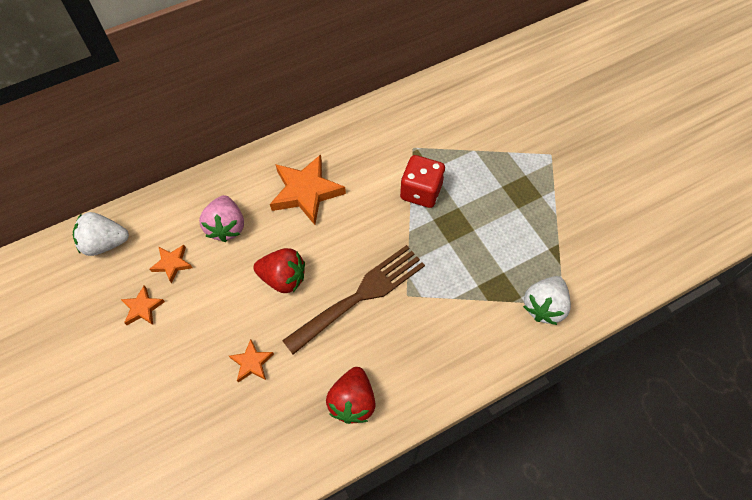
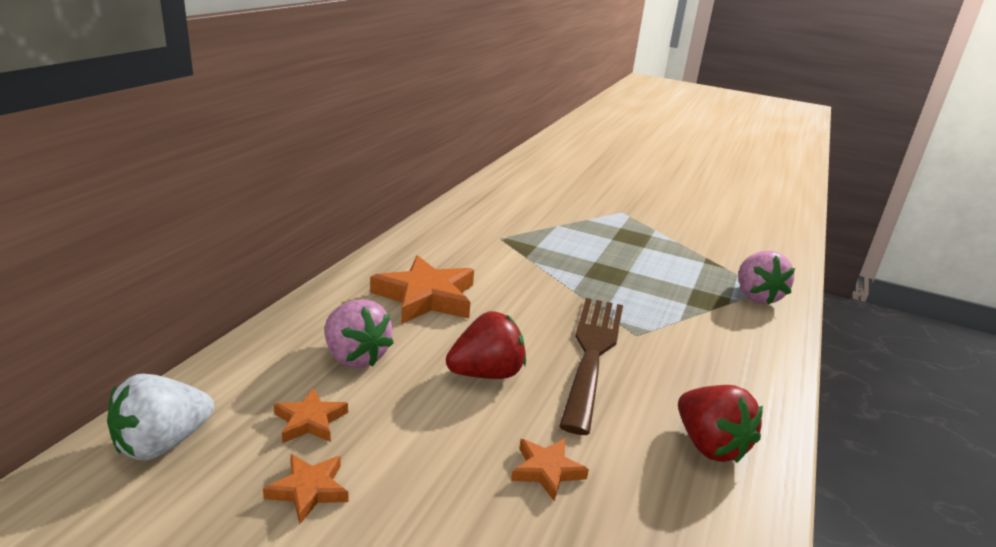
camera: 40 degrees left, 35 degrees down
(421, 191) = (547, 262): red dice -> none
(544, 306) = (756, 296): white strawberry -> pink strawberry

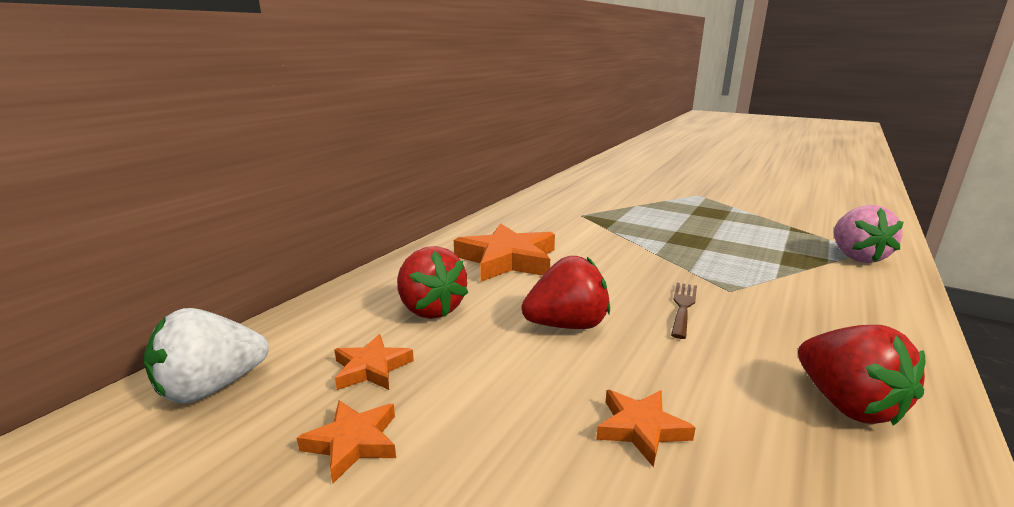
camera: 10 degrees right, 5 degrees down
(355, 357) = (430, 309): pink strawberry -> red strawberry
(592, 353) = (683, 306): brown fork -> brown fork, size x0.46

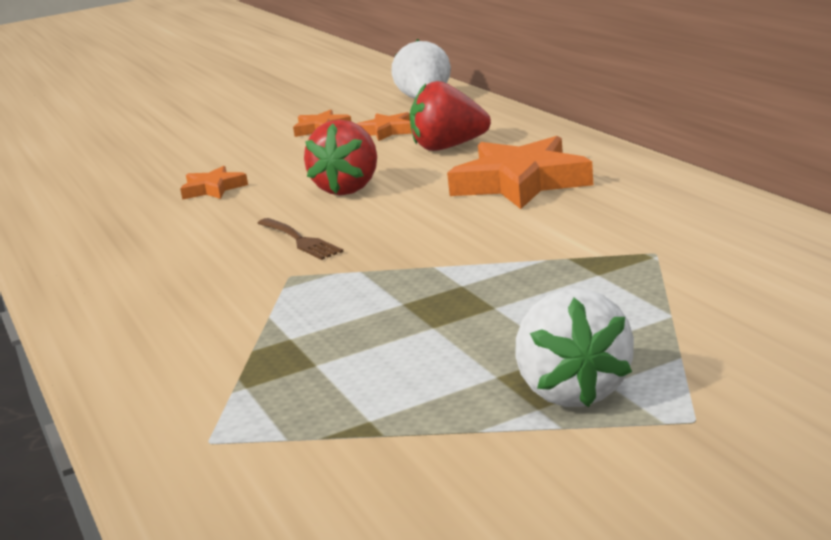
camera: 125 degrees right, 0 degrees up
(711, 208) = (573, 391): none -> white strawberry
(847, 404) = (113, 253): red strawberry -> none
(856, 257) = (211, 415): pink strawberry -> none

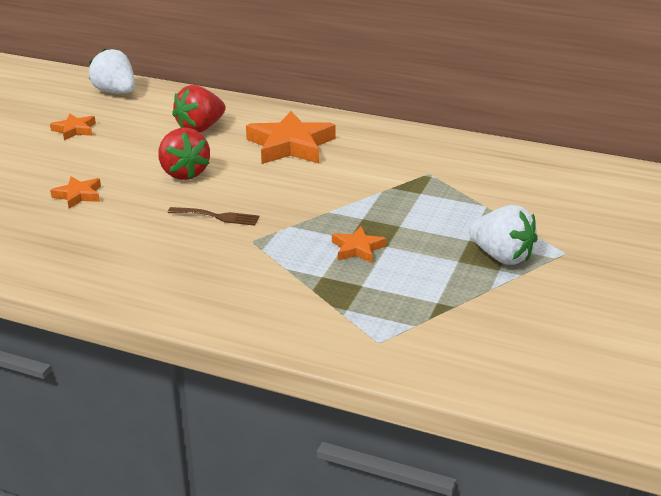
camera: 45 degrees left, 10 degrees up
(387, 131) = (132, 123): orange star -> orange star (357, 249)

